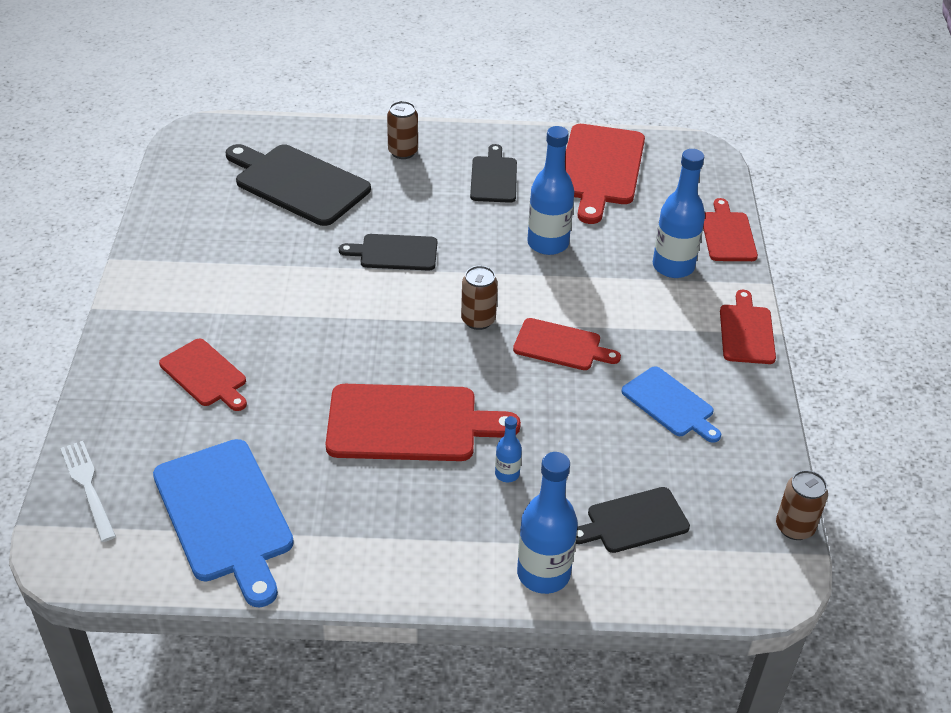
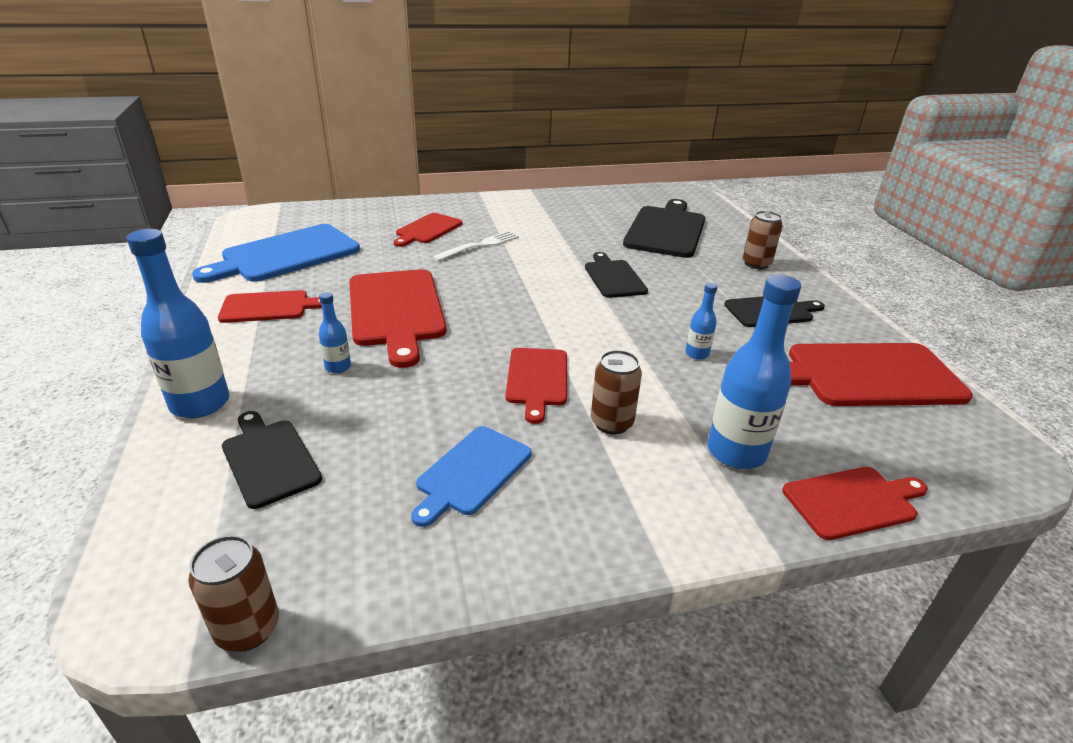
camera: 75 degrees right, 10 degrees down
(87, 486) = (313, 213): white fork -> white fork (480, 245)
(478, 320) = (549, 327): brown can -> brown can (611, 423)
(548, 243) = (697, 354): blue bottle -> blue bottle, size x0.50
(746, 331) = (651, 539): red cutting board -> red cutting board (269, 307)

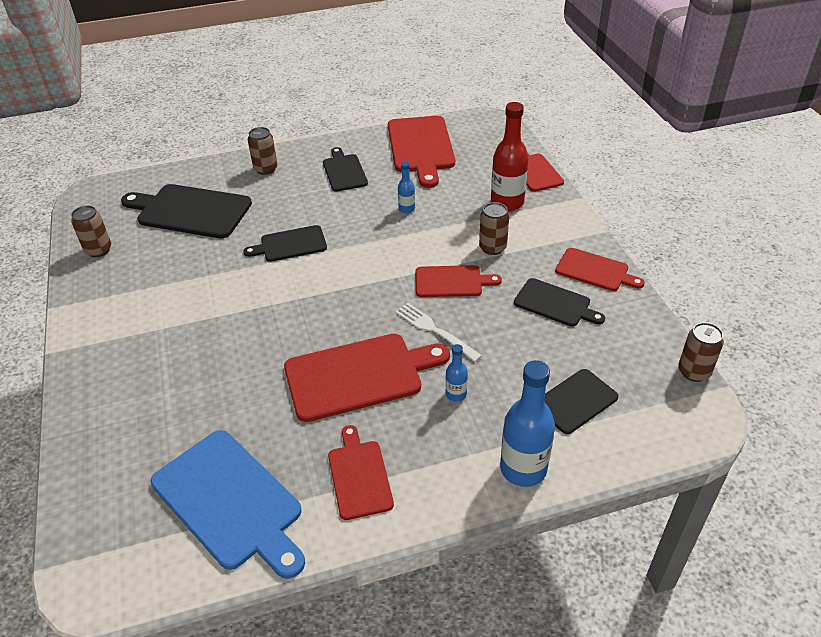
camera: 90 degrees left, 10 degrees up
(427, 230) = (168, 383): red cutting board -> red cutting board (595, 271)
(472, 472) = (555, 304): blue cutting board -> black cutting board
(480, 245) = (216, 334): white fork -> white fork (434, 330)
(602, 199) = (98, 250): none -> brown can
(736, 452) = (507, 203): blue bottle -> red bottle

